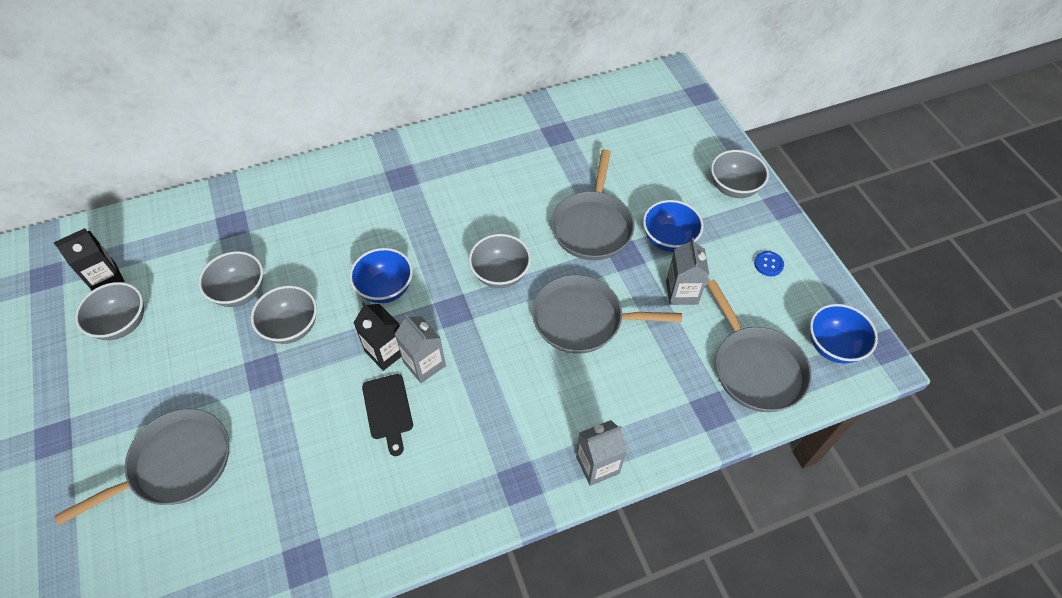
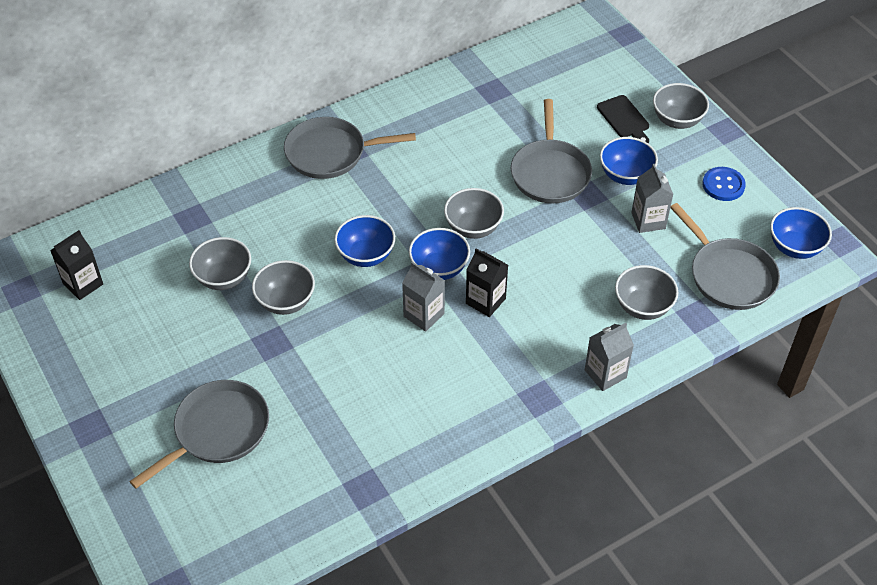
camera: 10 degrees left, 5 degrees down
(122, 324) = (117, 322): grey bowl -> grey bowl (643, 307)
(386, 352) = (384, 310): black carton -> black carton (485, 301)
(388, 410) = (402, 358): black cutting board -> black cutting board (624, 119)
(454, 314) = (439, 268): none -> blue bowl
(583, 319) = (562, 256): grey pan -> grey pan (330, 153)
(768, 264) = (723, 185): blue button -> blue button, size x1.53

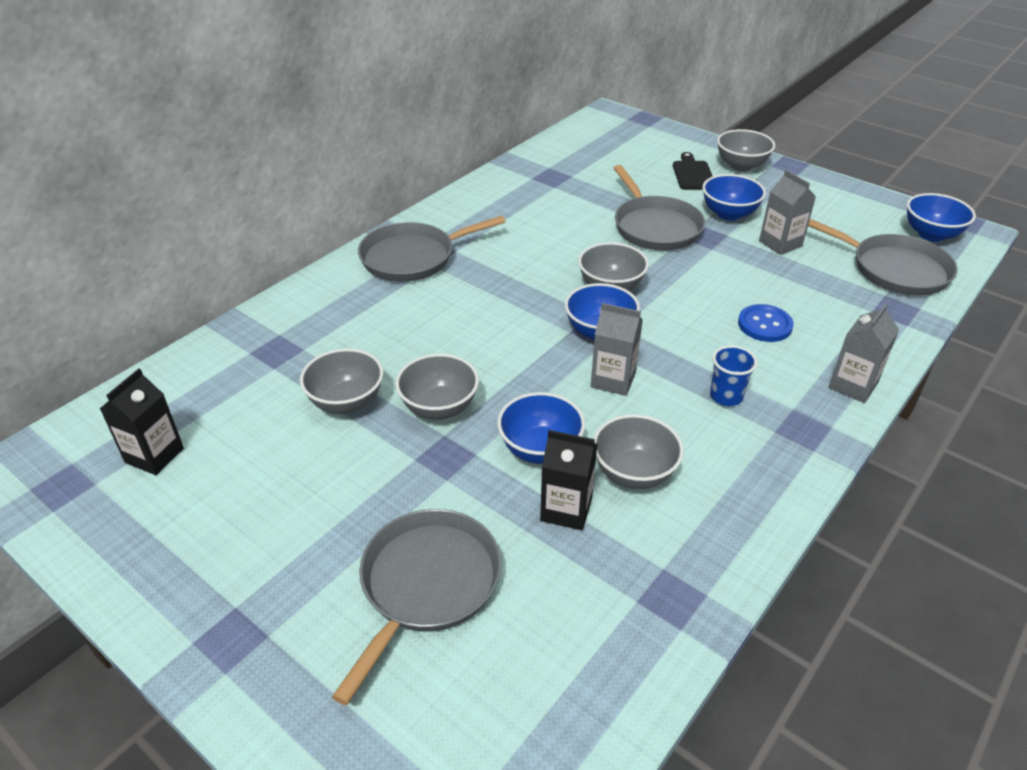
camera: 20 degrees left, 10 degrees down
(366, 255) = (509, 339): blue bowl -> blue bowl (540, 449)
(485, 301) = (672, 350): black carton -> black carton (566, 509)
(500, 354) = (726, 396): none -> blue cup
(624, 119) = (693, 174): black cutting board -> black cutting board turned 135 degrees counterclockwise
(643, 307) = (837, 315): grey bowl -> grey bowl (634, 473)
(723, 185) = (824, 203): blue button -> blue button (764, 325)

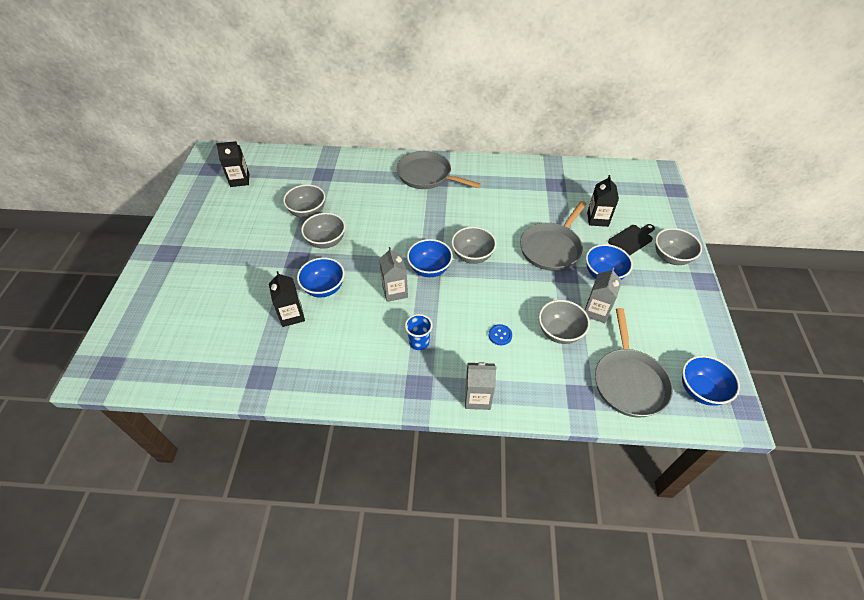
camera: 55 degrees right, 10 degrees up
(426, 585) = (221, 292): grey pan -> none
(634, 473) = (332, 329): grey bowl -> grey bowl (559, 332)
(640, 178) = (597, 219): none -> black carton
(764, 325) = (500, 335): blue button -> blue button, size x0.65

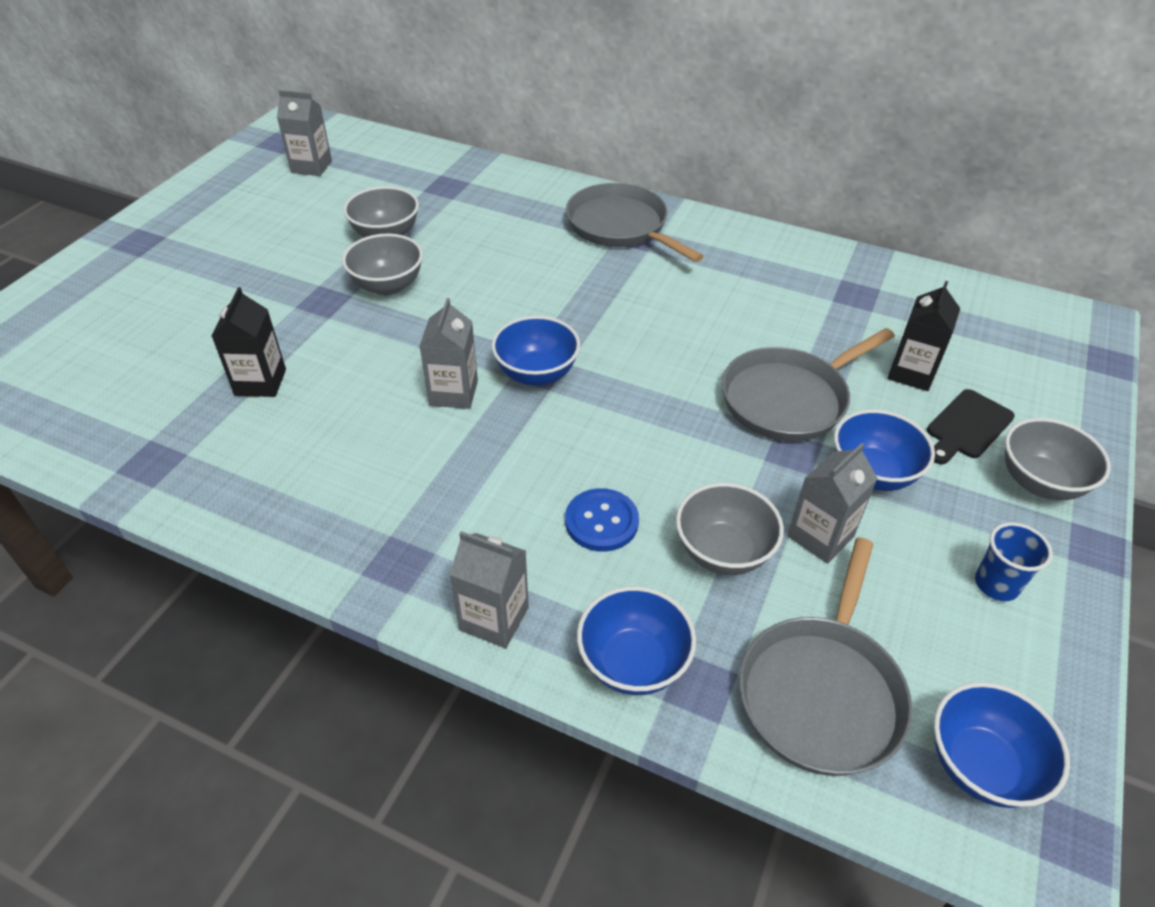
camera: 20 degrees right, 5 degrees down
(240, 180) = (311, 166): black carton -> grey carton
(324, 288) = (338, 355): blue bowl -> blue bowl (633, 663)
(419, 342) = (445, 488): blue cup -> blue cup (996, 584)
(472, 256) = (627, 373): grey bowl -> none
(500, 335) = (601, 521): blue button -> blue button, size x1.53
(632, 239) = (967, 427): black cutting board -> black cutting board turned 150 degrees clockwise

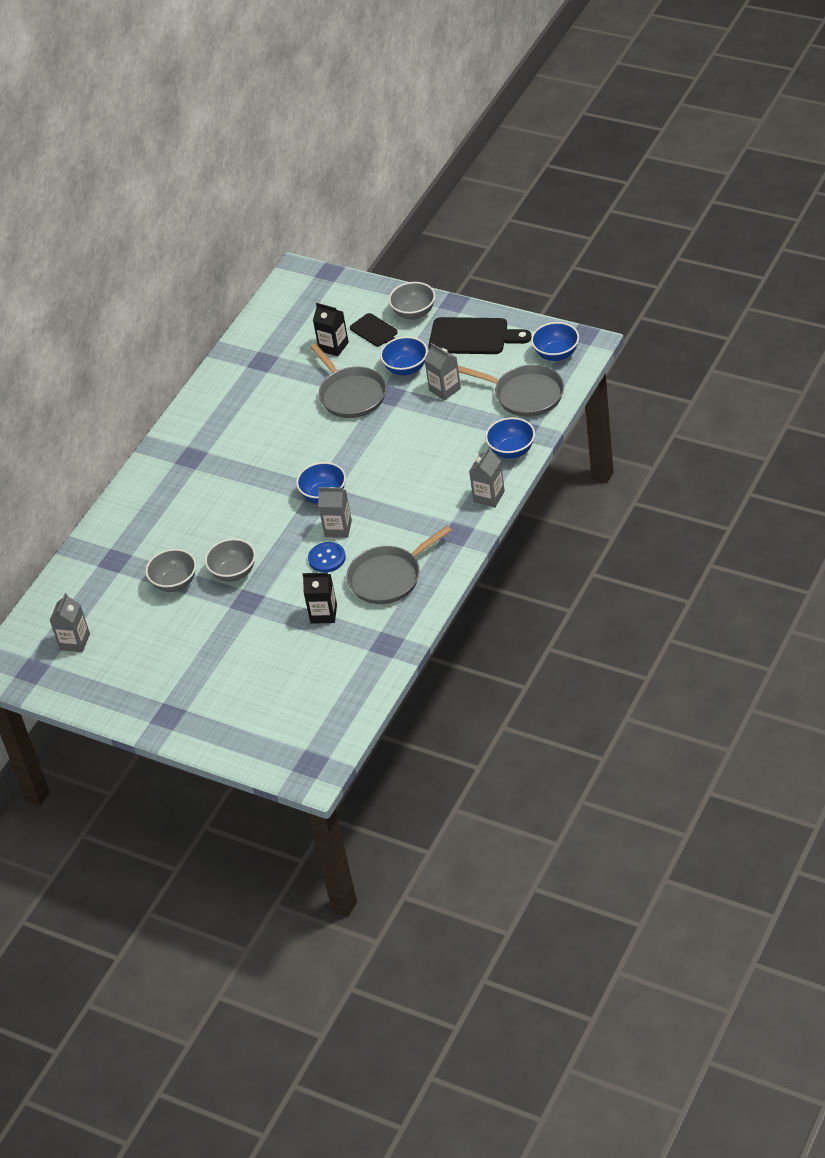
camera: 80 degrees left, 0 degrees up
(601, 521) = (433, 464): blue button -> blue button (327, 558)
(620, 226) = (178, 465): grey pan -> grey pan (388, 577)
(723, 552) = (453, 422): grey bowl -> none
(996, 584) = (473, 337): blue cup -> black cutting board

